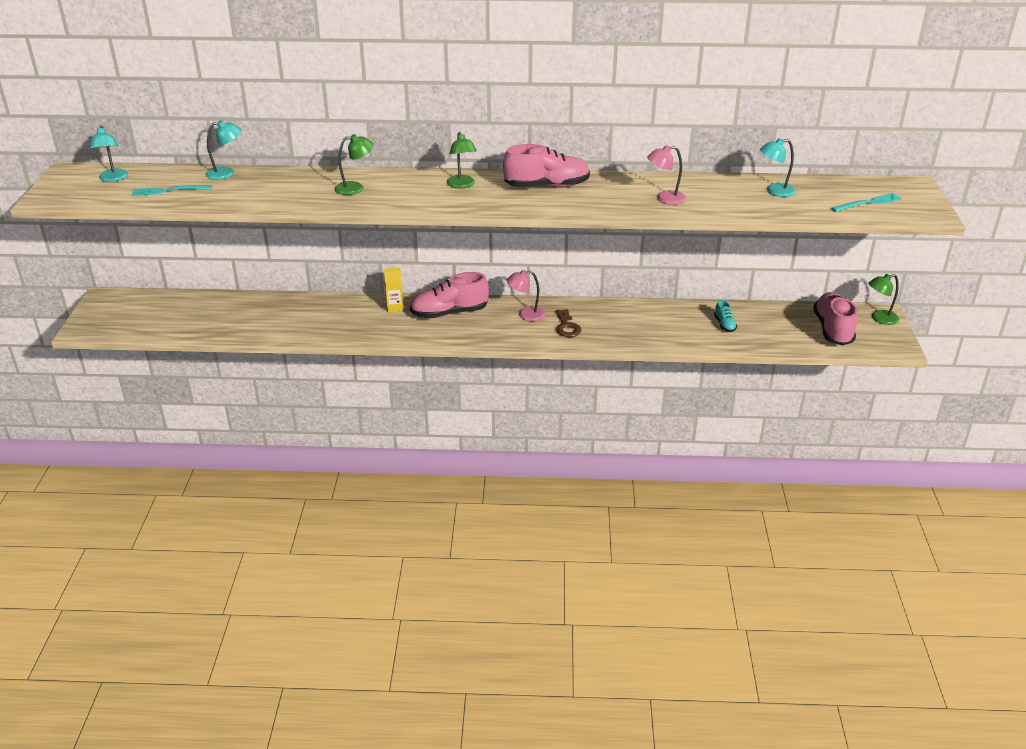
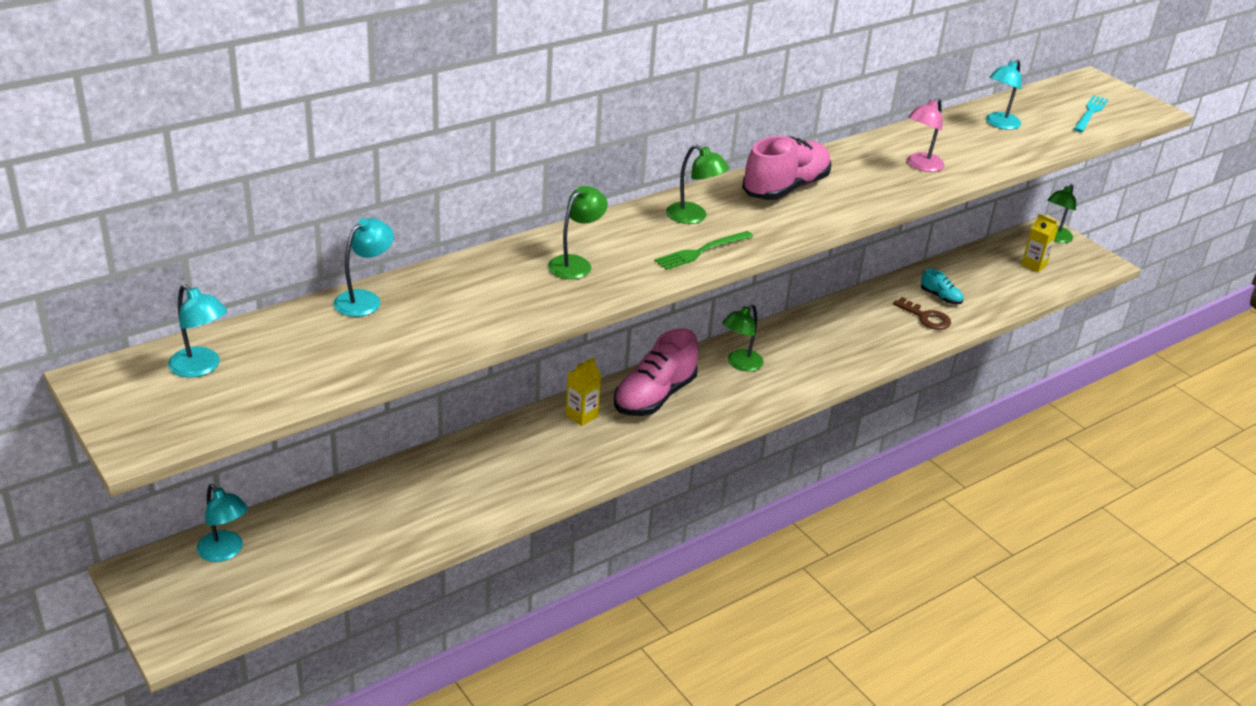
camera: 40 degrees left, 0 degrees up
(147, 303) = (225, 552): none -> turquoise lamp
(169, 191) = (324, 357): turquoise fork -> none
(435, 202) = (702, 251): none -> green fork
(526, 315) = (740, 364): pink lamp -> green lamp
(567, 327) = (800, 361): brown key -> brown key (926, 317)
(833, 329) = (1034, 265): pink shoe -> yellow carton

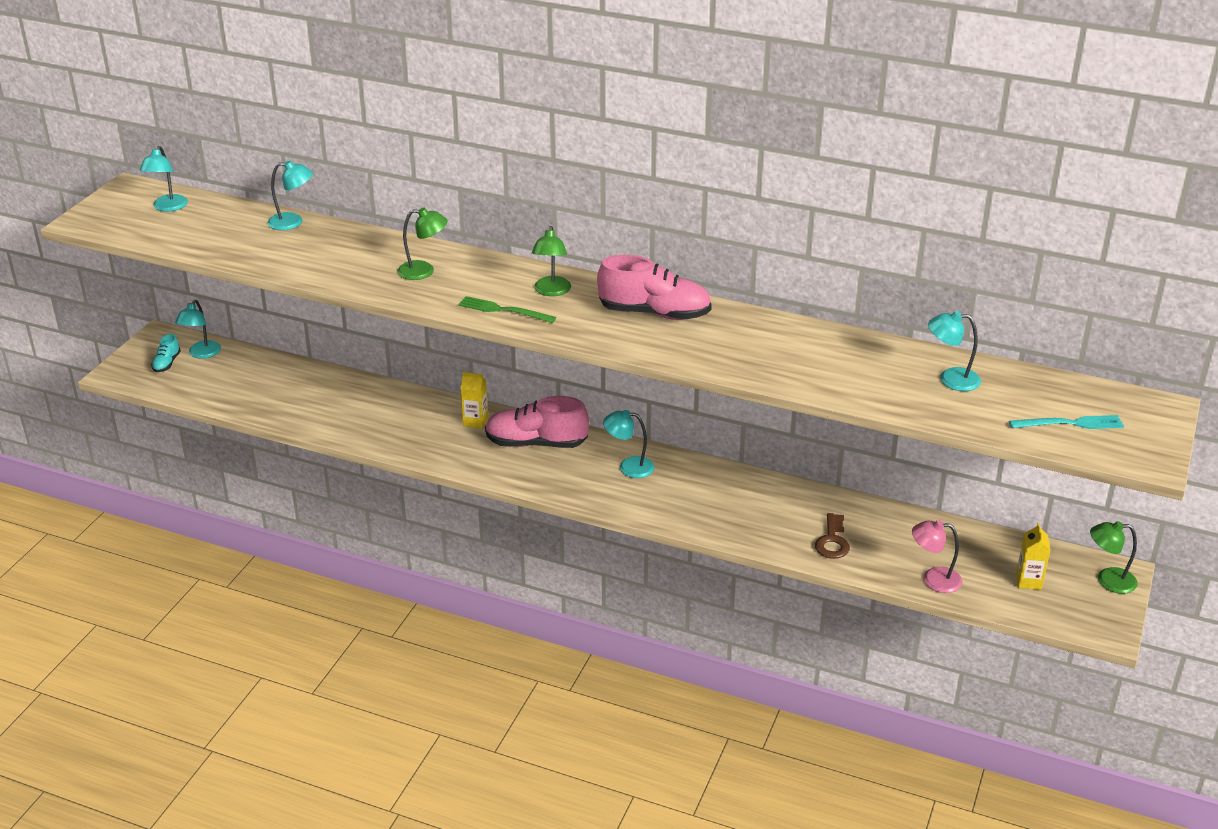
camera: 60 degrees right, 0 degrees up
(740, 364) = (629, 466): green lamp -> turquoise lamp
(921, 166) = (793, 361): pink lamp -> pink lamp (933, 579)
(940, 297) = (880, 539): turquoise shoe -> turquoise shoe (167, 363)

